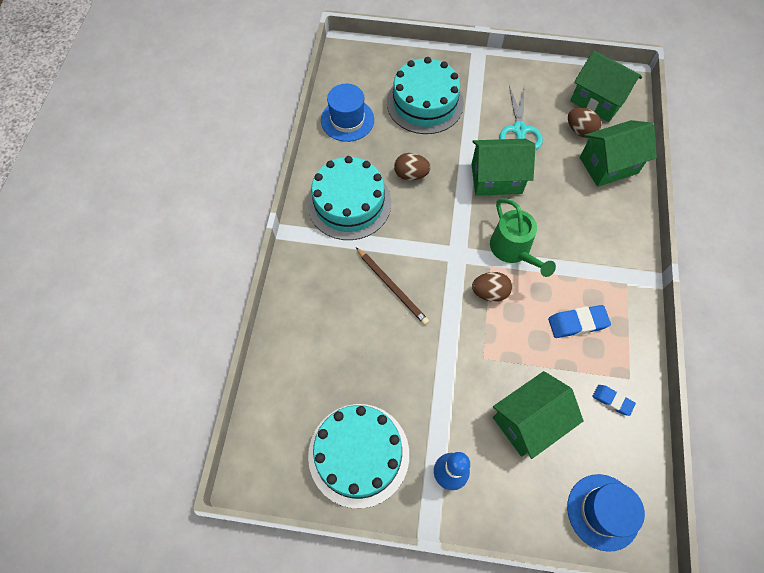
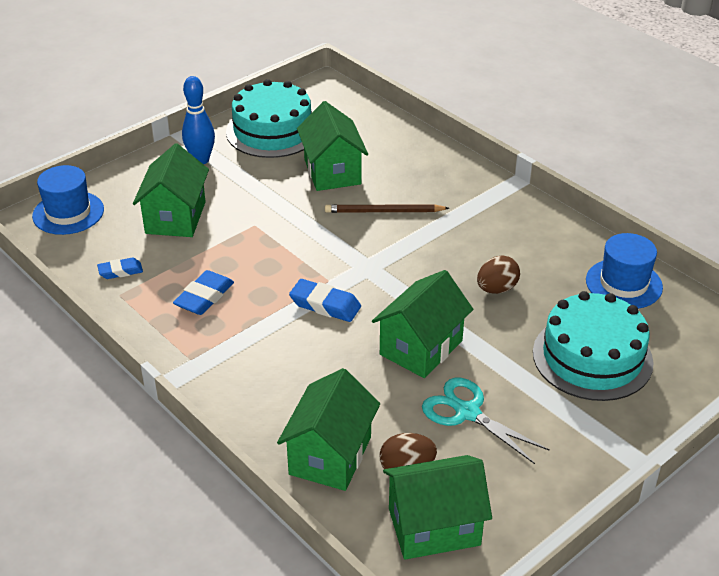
camera: 130 degrees right, 25 degrees down
(349, 203) = (506, 232): turquoise cake -> none
(375, 358) = (332, 172): none -> green house
(489, 292) = (304, 263): brown egg -> none
(513, 250) = (325, 305): green watering can -> blue eraser

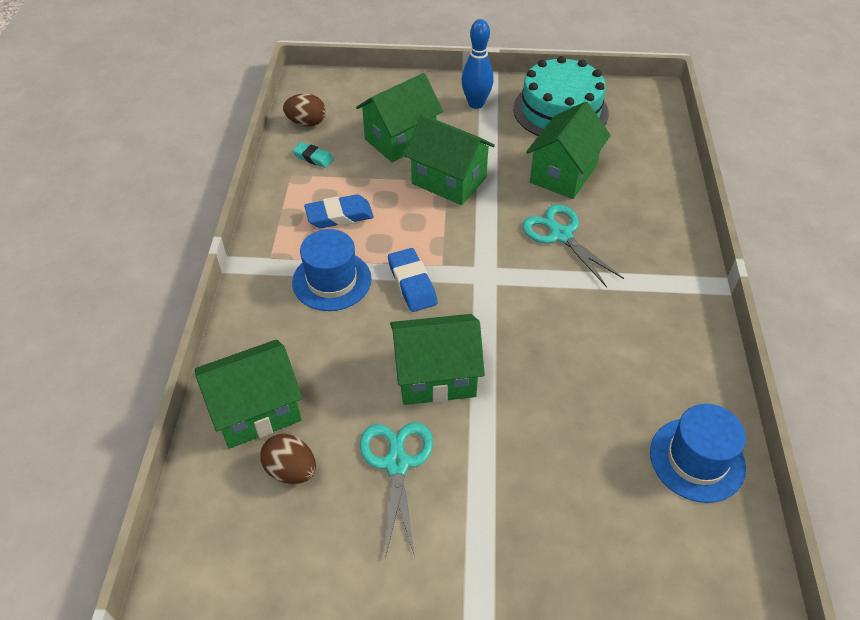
camera: 45 degrees right, 10 degrees up
(68, 213) = (338, 92): blue hat -> blue hat (332, 280)
(120, 271) = (313, 158): blue eraser -> turquoise eraser
(384, 211) = (561, 235): brown pencil -> turquoise scissors
(434, 527) = (245, 538): green house -> green house (449, 181)
(496, 289) = (567, 373): brown egg -> brown egg (306, 123)
(592, 357) = (569, 506): turquoise cake -> none

